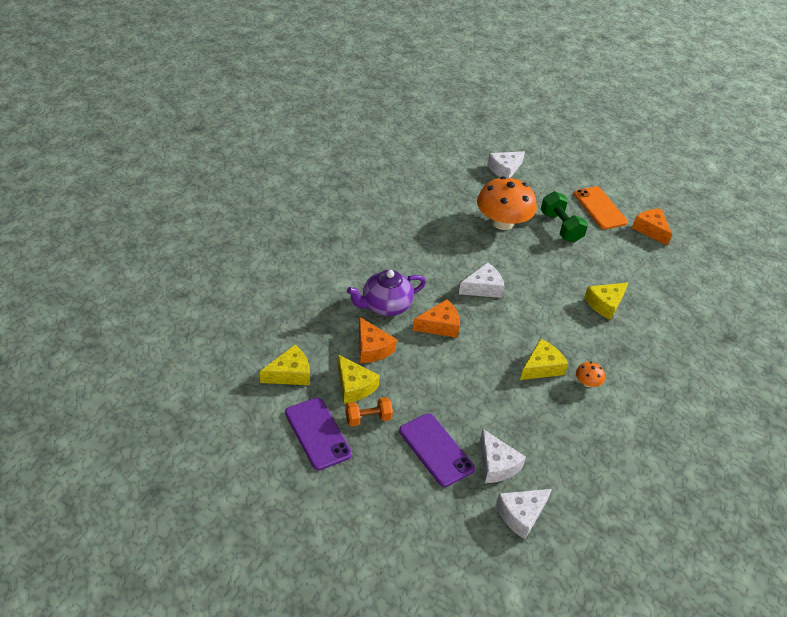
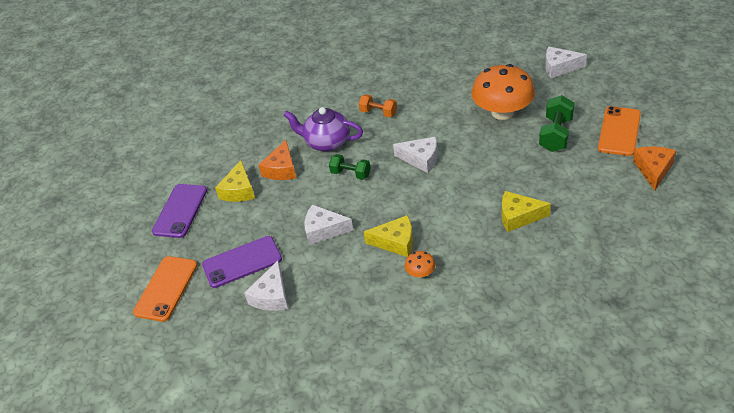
camera: 50 degrees right, 0 degrees up
(290, 374) = (208, 163): yellow cheese -> none
(368, 418) = (222, 217): orange dumbbell -> orange dumbbell (378, 113)
(394, 512) = (166, 288): none -> orange phone
(436, 450) = (242, 262): purple phone -> purple phone turned 60 degrees clockwise
(440, 325) = (350, 174): orange cheese -> green dumbbell
(521, 515) = (246, 341): white cheese -> white cheese (324, 230)

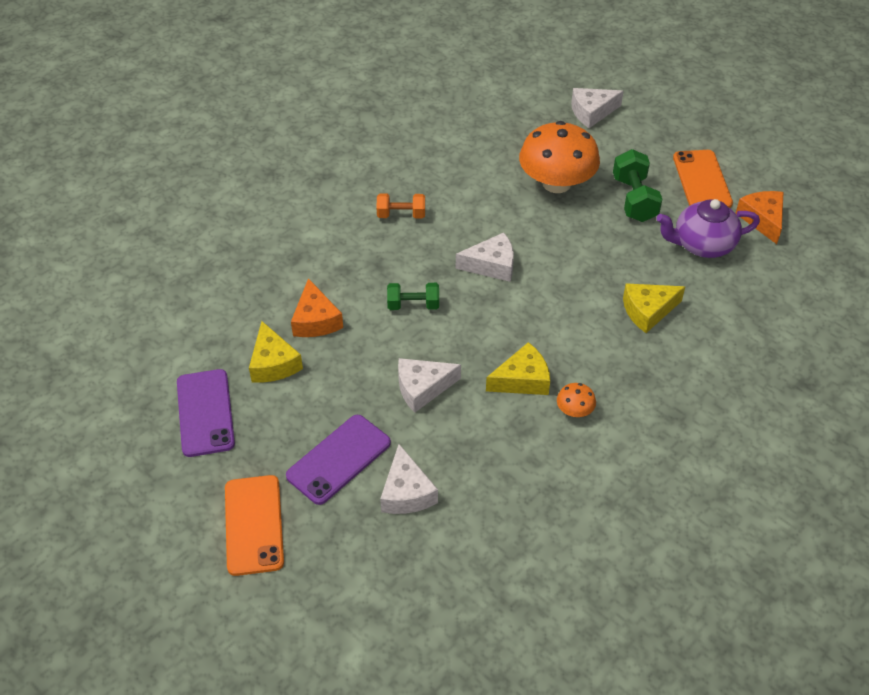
camera: 30 degrees left, 5 degrees up
(327, 142) = (355, 270): purple teapot -> purple teapot (702, 245)

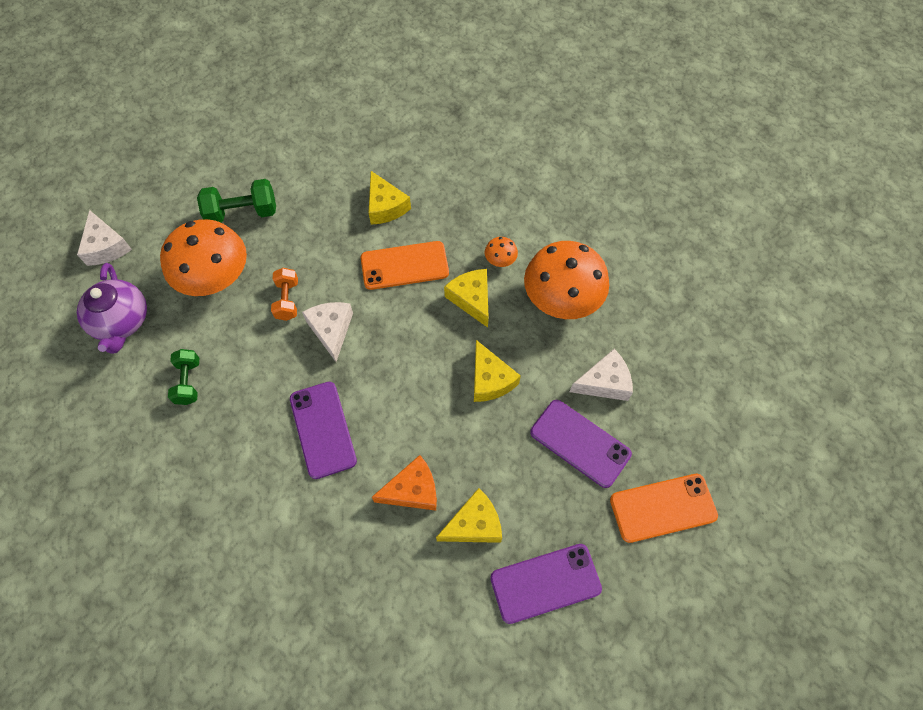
camera: 95 degrees left, 15 degrees up
(386, 259) = (323, 429): none -> purple phone
(401, 215) = (256, 421): orange dumbbell -> orange dumbbell (287, 300)
(413, 305) = (387, 397): green dumbbell -> green dumbbell (188, 382)
(422, 388) = (490, 379): white cheese -> yellow cheese
(519, 465) = (562, 298): none -> orange mushroom
(702, 180) = (219, 160): orange phone -> orange phone (404, 265)
(702, 245) = (304, 164): purple teapot -> purple teapot (122, 322)
(762, 220) = (274, 121): orange cheese -> none

